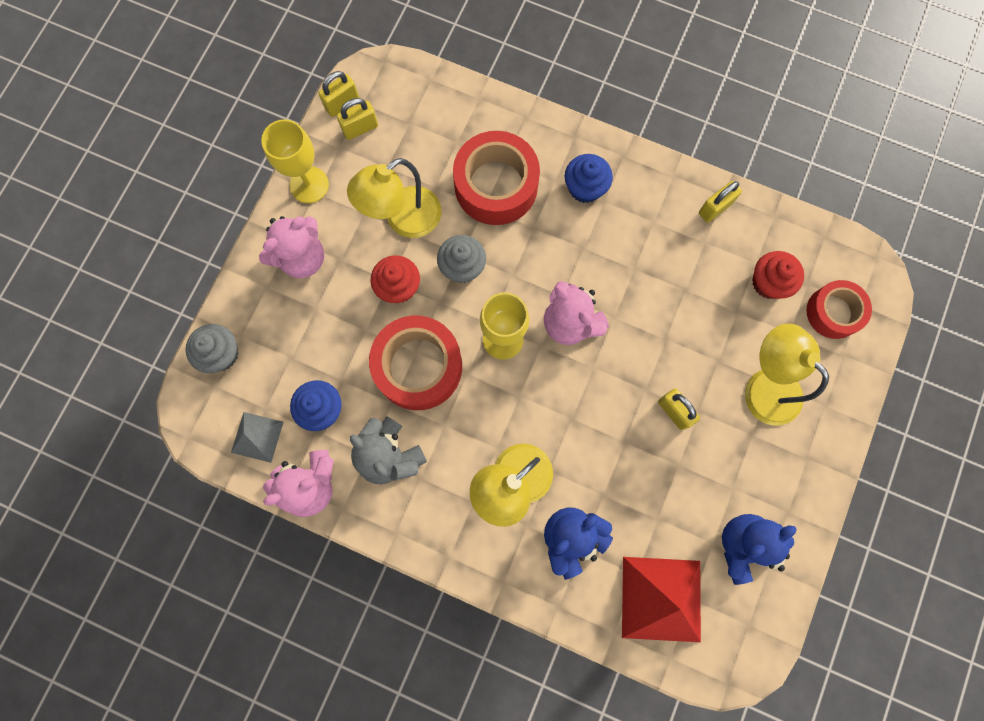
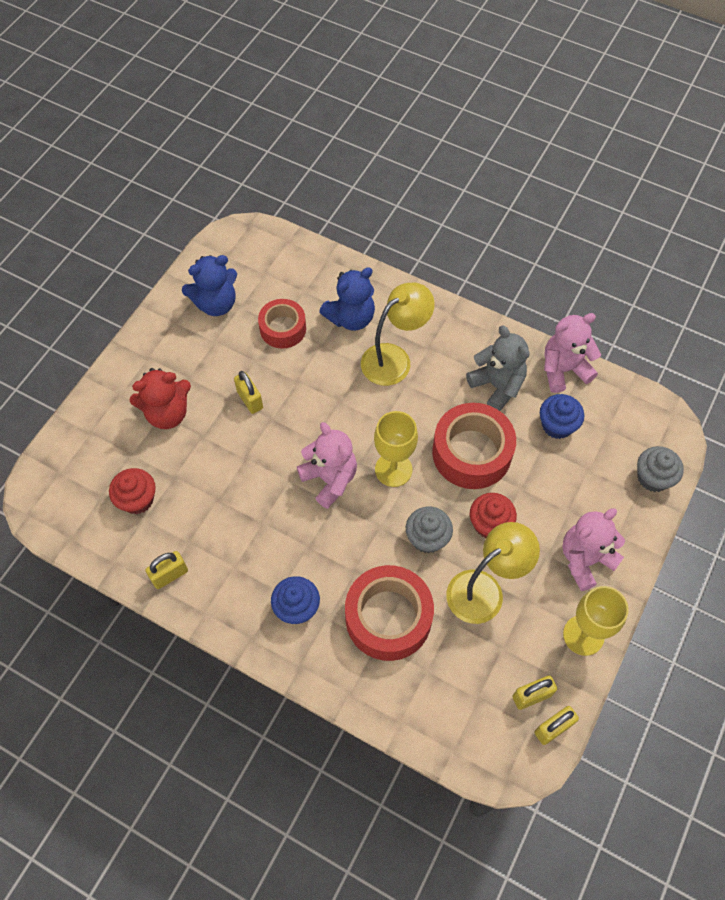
camera: 175 degrees left, 15 degrees down
(257, 437) = (612, 408): grey pyramid -> none
(661, 598) = (287, 275): red pyramid -> none
(764, 386) = (167, 413): yellow lamp -> red teddy bear
(833, 312) = (86, 468): red tape -> red tape (283, 328)

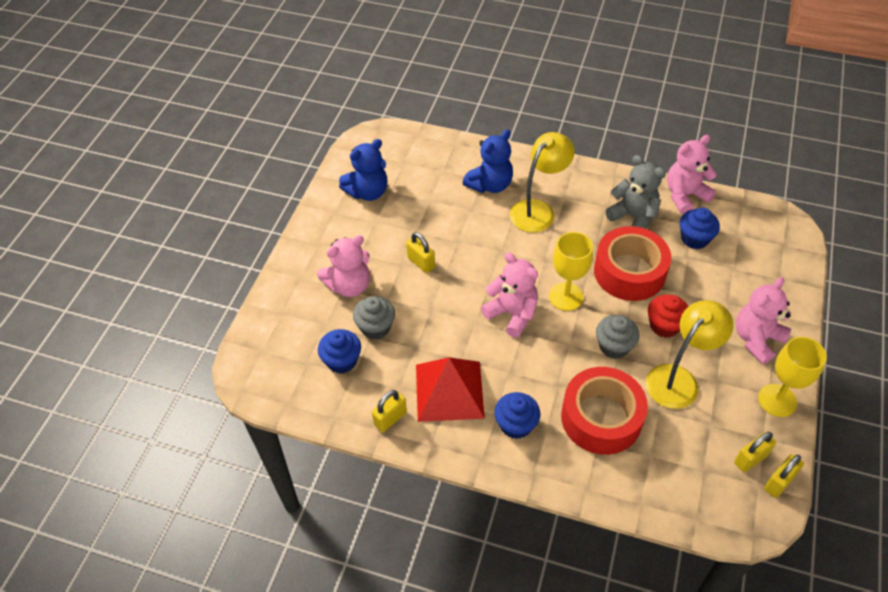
camera: 10 degrees left, 10 degrees down
(137, 499) = (342, 360): red cupcake -> blue cupcake
(167, 413) = (349, 285): red teddy bear -> pink teddy bear
(238, 556) = (449, 391): none -> red pyramid
(283, 328) = (433, 202): red tape -> none
(653, 477) = (789, 265): grey cupcake -> grey cupcake (375, 327)

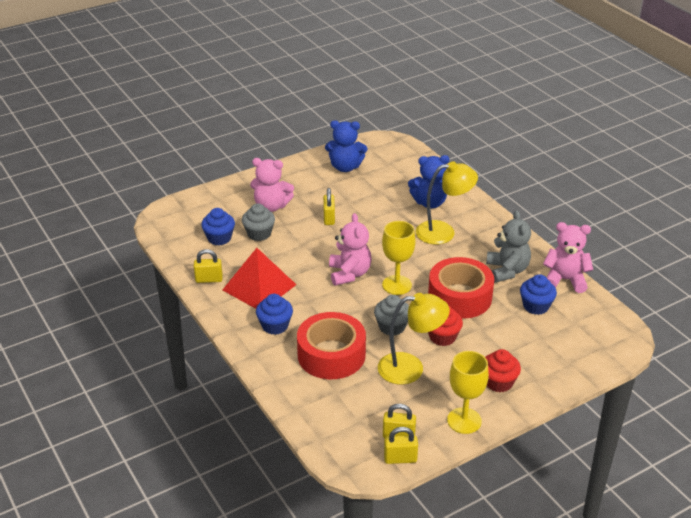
camera: 40 degrees right, 15 degrees down
(756, 339) = (498, 382): pink teddy bear -> red cupcake

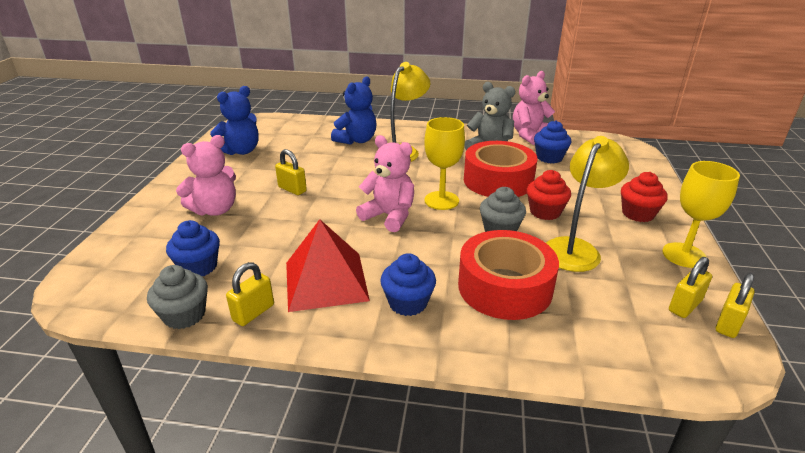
camera: 50 degrees left, 5 degrees down
(259, 234) = (241, 237): grey cupcake -> grey cupcake (184, 315)

